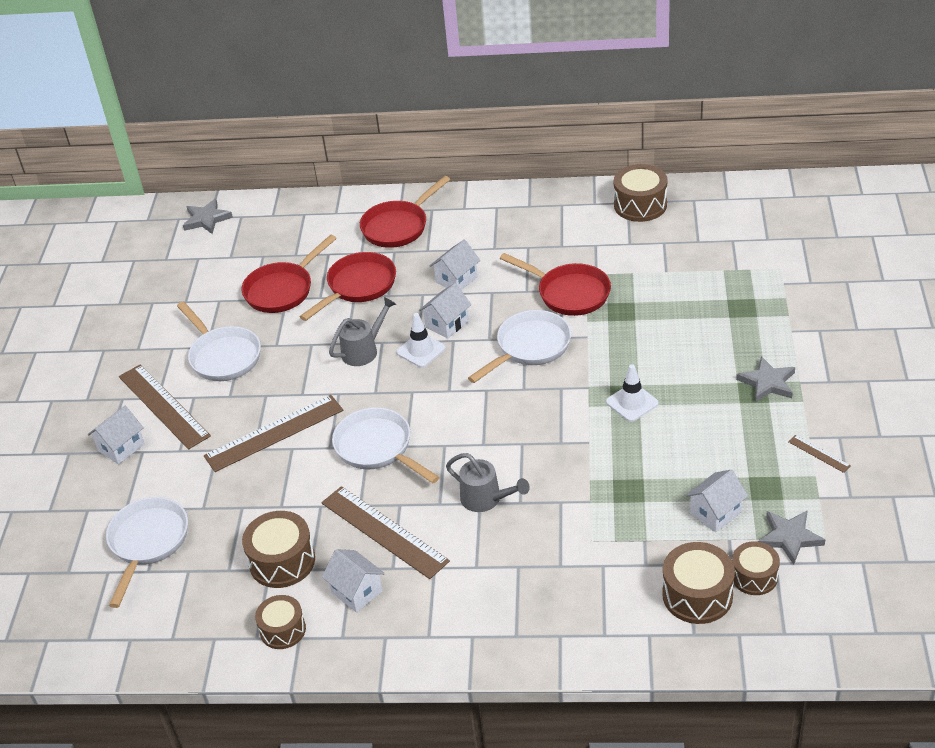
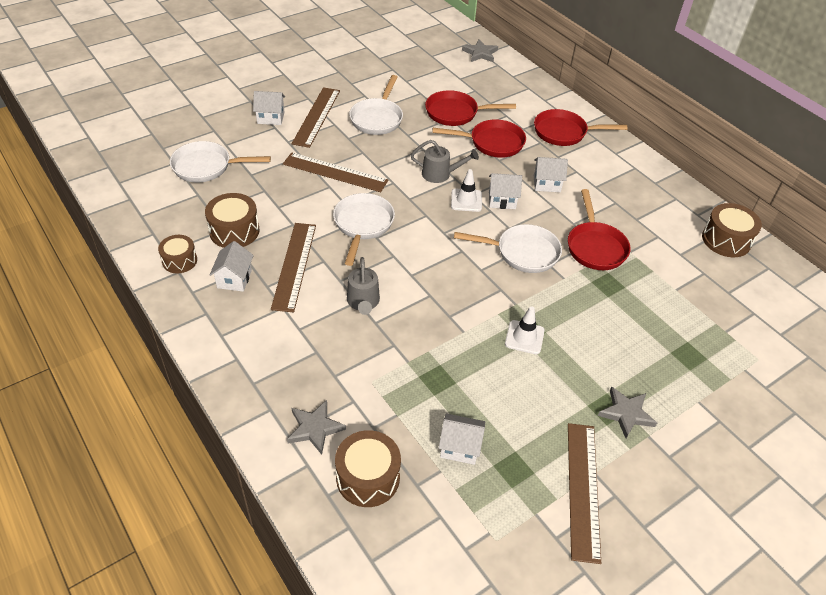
camera: 45 degrees right, 5 degrees up
(147, 543) = (206, 167): white pan -> white pan turned 150 degrees counterclockwise
(754, 576) = (415, 508): brown drum -> none
(789, 537) = (475, 513): grey star -> grey star (315, 428)
(819, 453) = (583, 489): brown ruler -> brown ruler, size x2.31

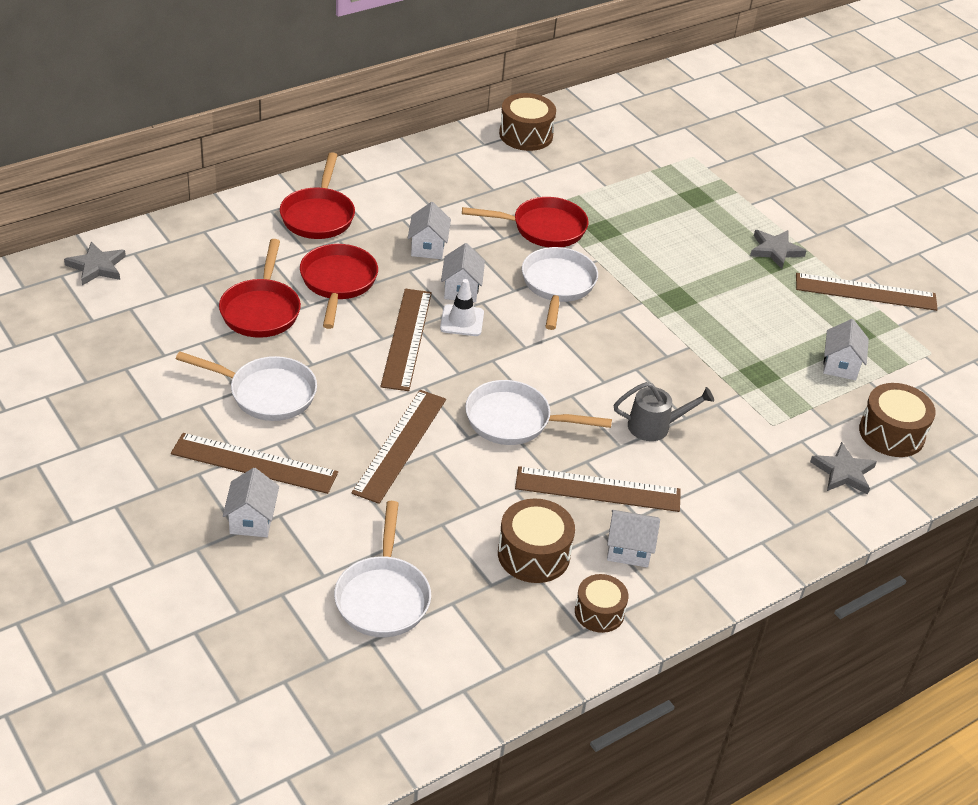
camera: 90 degrees left, 5 degrees down
(441, 174) = (407, 339): grey watering can -> brown ruler
(524, 337) = (690, 302): white traffic cone -> none

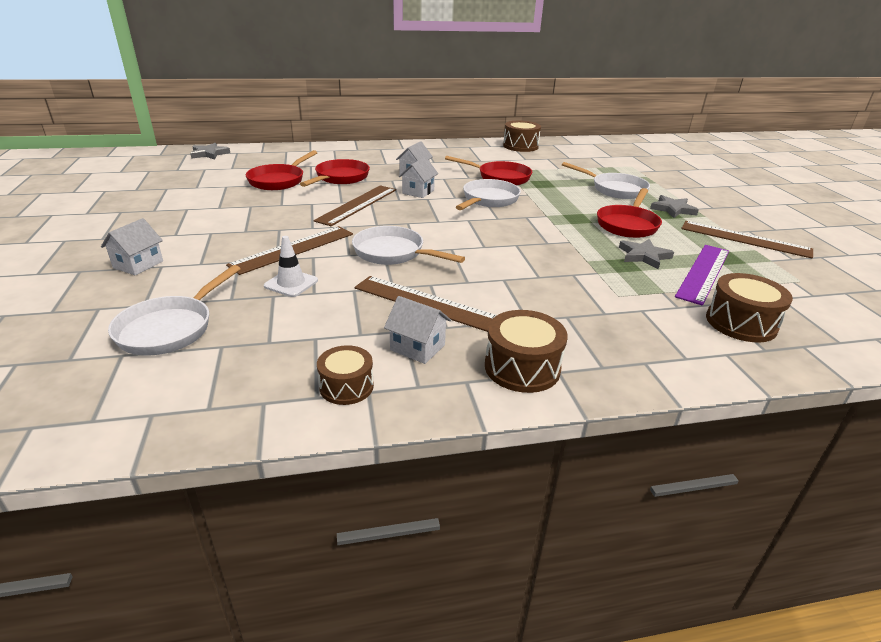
camera: 25 degrees right, 10 degrees down
(254, 463) = (181, 239): brown ruler -> none
(266, 393) = (235, 211): white pan -> white pan (614, 189)
(318, 215) = (359, 155): red pan -> red pan (628, 224)
(462, 321) = (404, 203): white traffic cone -> white traffic cone (291, 283)
(533, 554) = (327, 331): brown drum -> brown drum (522, 367)
(656, 426) = (508, 277): grey watering can -> none
(840, 365) = (703, 273): white house -> purple ruler
(843, 472) = (676, 339): grey star -> grey star (644, 256)

